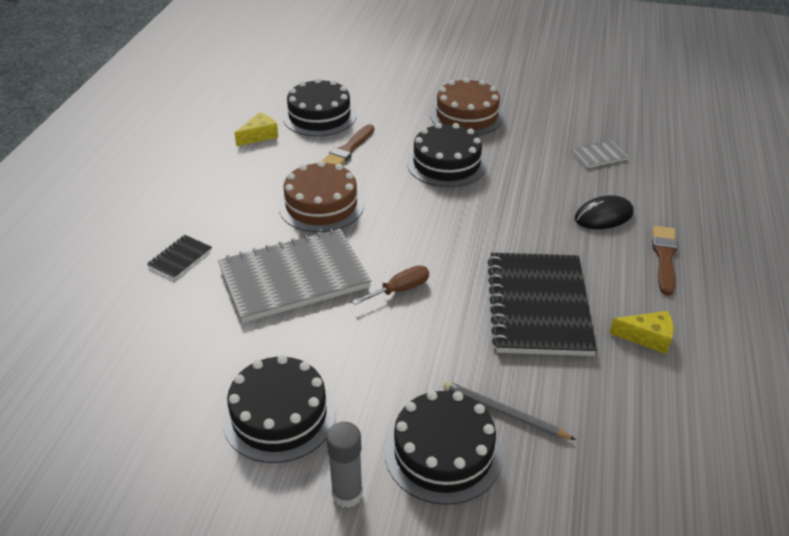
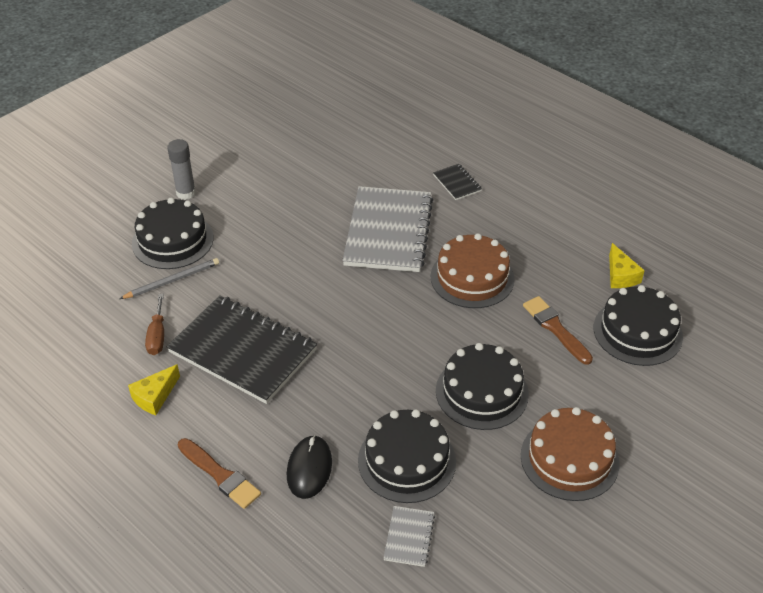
camera: 120 degrees right, 5 degrees up
(279, 415) = (265, 186): black cake -> black cake (407, 461)
(400, 290) = (328, 281): brown screwdriver -> brown screwdriver (157, 336)

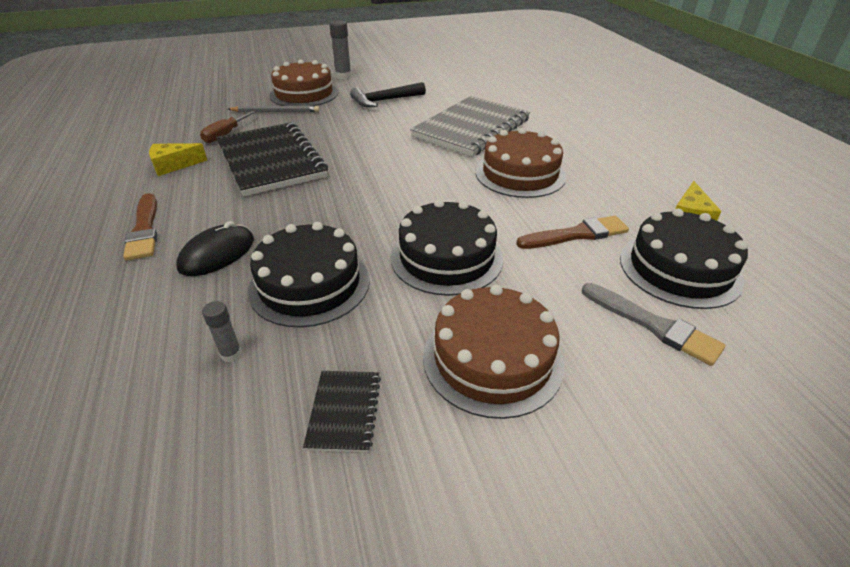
camera: 30 degrees right, 5 degrees down
(172, 240) = (304, 94): black cake -> brown cake
(270, 220) = (384, 101): none -> black hammer
(409, 537) = (231, 354): grey notebook -> grey glue stick
(457, 183) = (562, 117): black notebook -> black notebook (344, 411)
(555, 328) = (576, 234): brown brush -> brown brush turned 75 degrees clockwise
(645, 388) = (653, 325): none -> grey brush

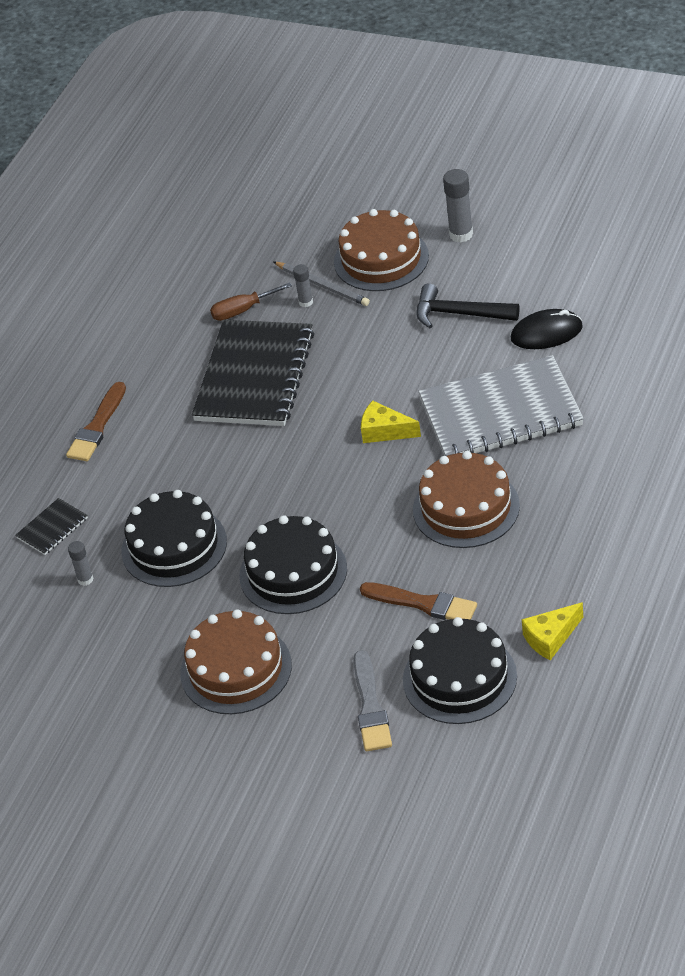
camera: 45 degrees right, 5 degrees up
(174, 165) = (166, 344): yellow cheese -> yellow cheese (384, 431)
(217, 254) = (132, 482): black mouse -> black mouse (546, 333)
(272, 120) = (306, 302): none -> grey glue stick
(344, 411) = (119, 654): black notebook -> black notebook (52, 528)

